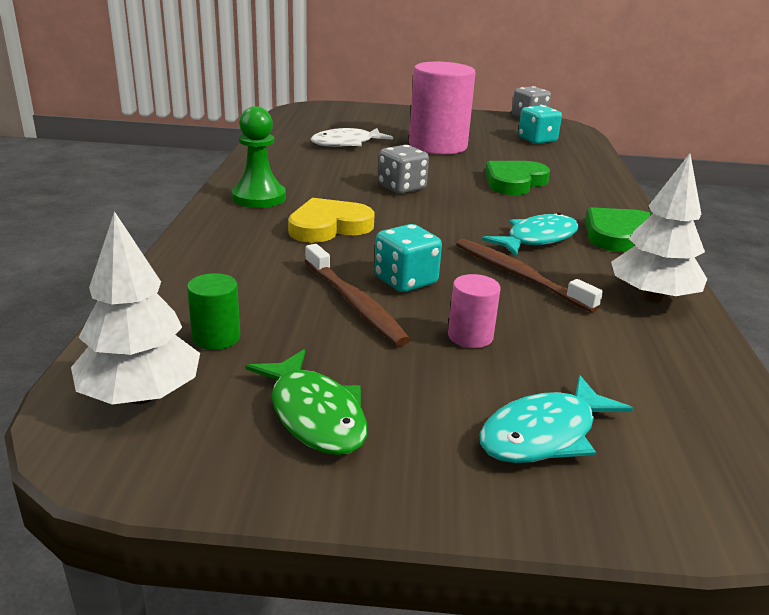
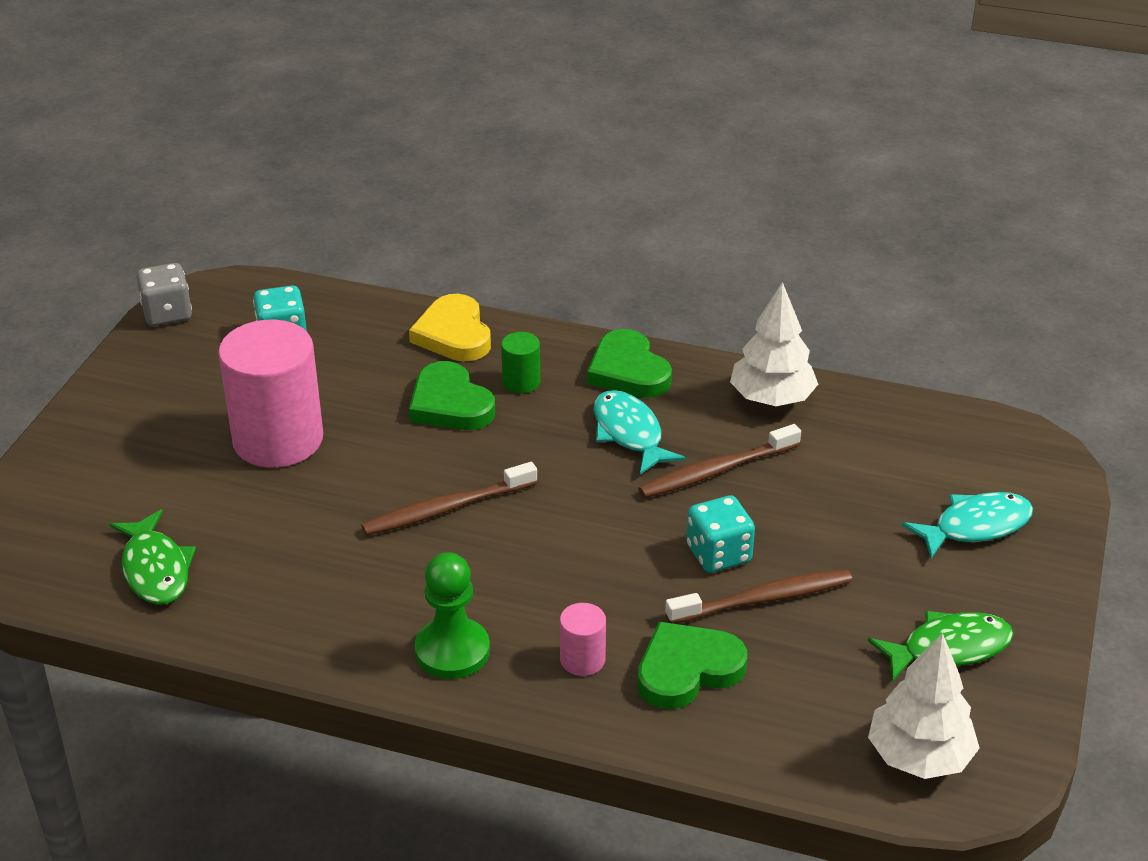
camera: 75 degrees left, 10 degrees up
(216, 337) = (823, 705): green cylinder -> green cylinder (521, 382)
(254, 274) = (687, 670): none -> green heart
(309, 132) = (155, 569): none -> green fish
(329, 226) = (565, 594): yellow heart -> yellow heart (453, 334)
(346, 144) = (236, 534): white fish -> none
(402, 188) = (446, 508): grey dice -> brown toothbrush
(470, 336) = (833, 533): pink cylinder -> pink cylinder (582, 659)
(544, 434) = (975, 526): turquoise fish -> turquoise fish turned 90 degrees counterclockwise

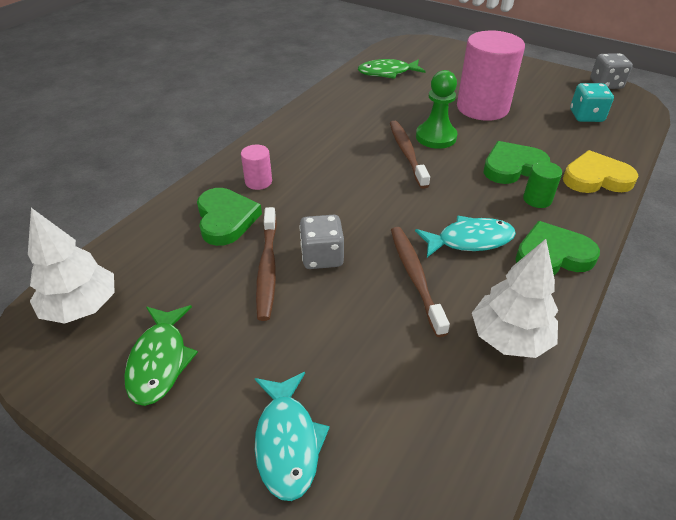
camera: 105 degrees right, 5 degrees up
(452, 651) = (290, 141): green pawn -> green pawn (436, 137)
(718, 554) = (322, 257): turquoise dice -> grey dice

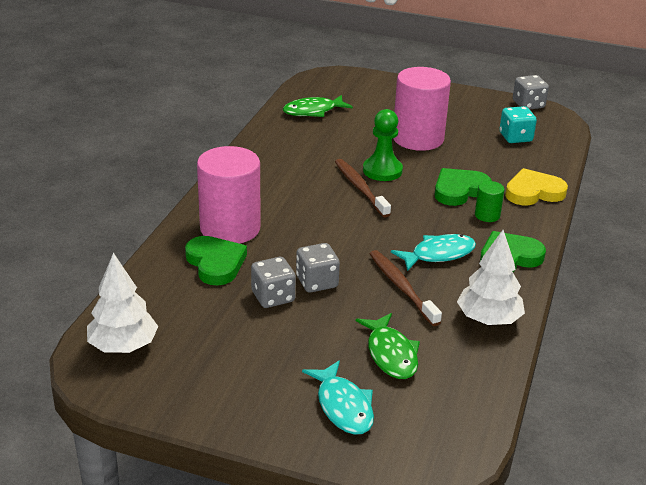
camera: 15 degrees left, 10 degrees down
(160, 361) = (216, 373): green fish -> green fish (391, 354)
(258, 182) = (230, 228): pink cylinder -> pink cylinder, size x2.28
(267, 268) = (273, 297): brown toothbrush -> grey dice

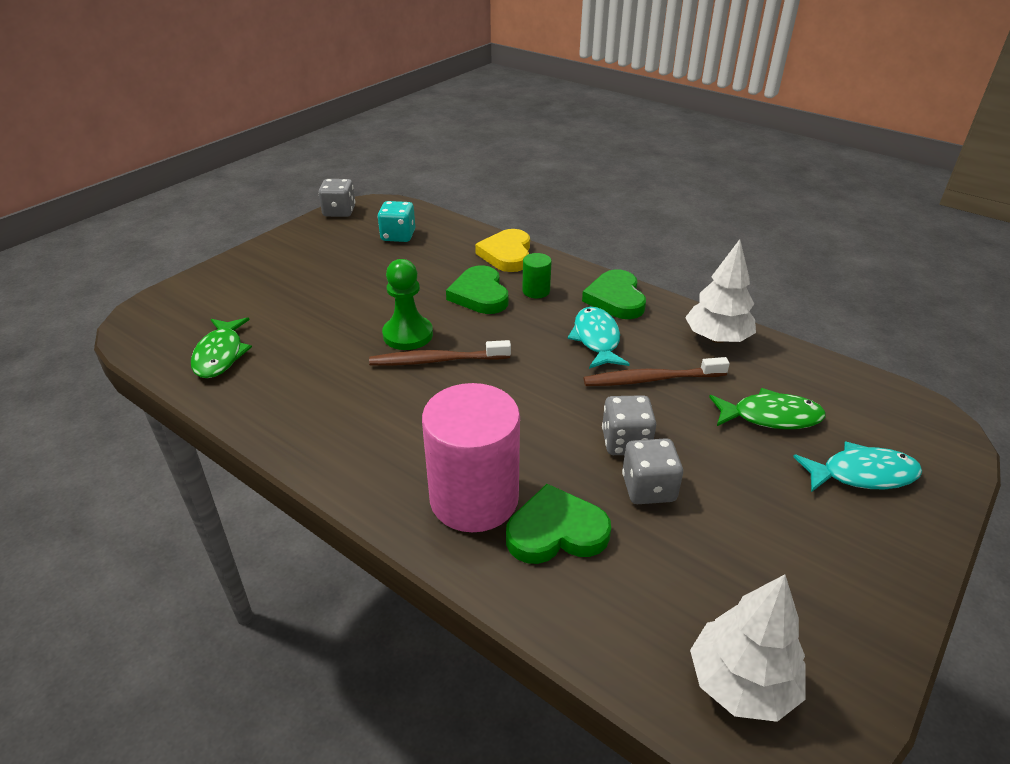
camera: 70 degrees left, 5 degrees up
(418, 138) = (354, 293): pink cylinder -> none

